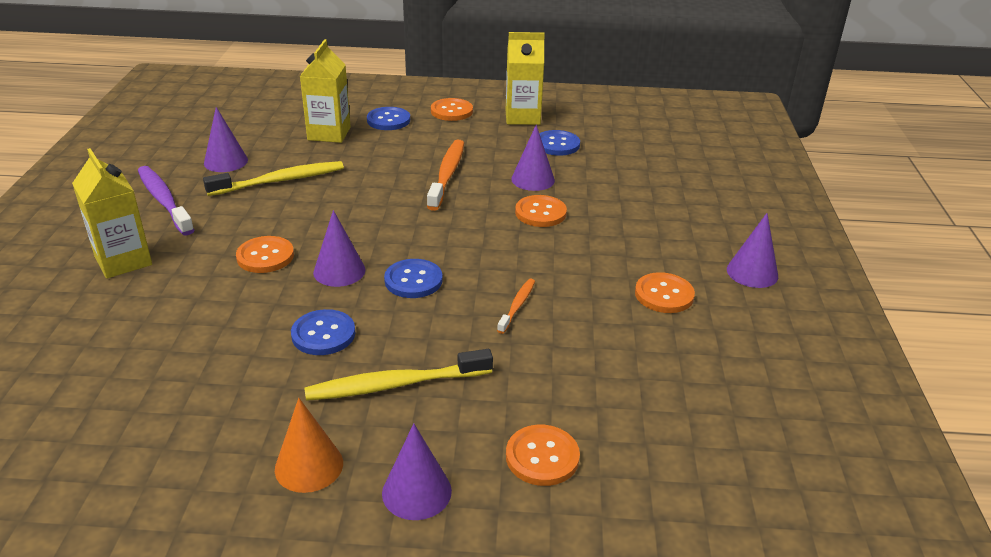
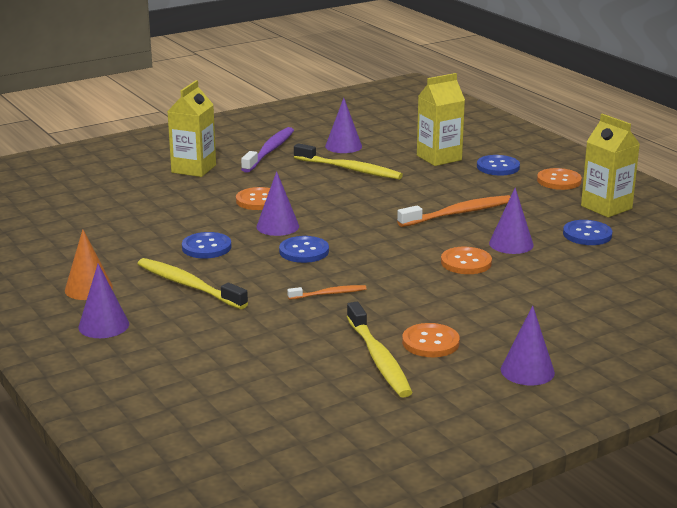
camera: 55 degrees right, 10 degrees down
(542, 457) = (180, 353): orange button -> none
(668, 334) = (379, 358): none -> yellow toothbrush

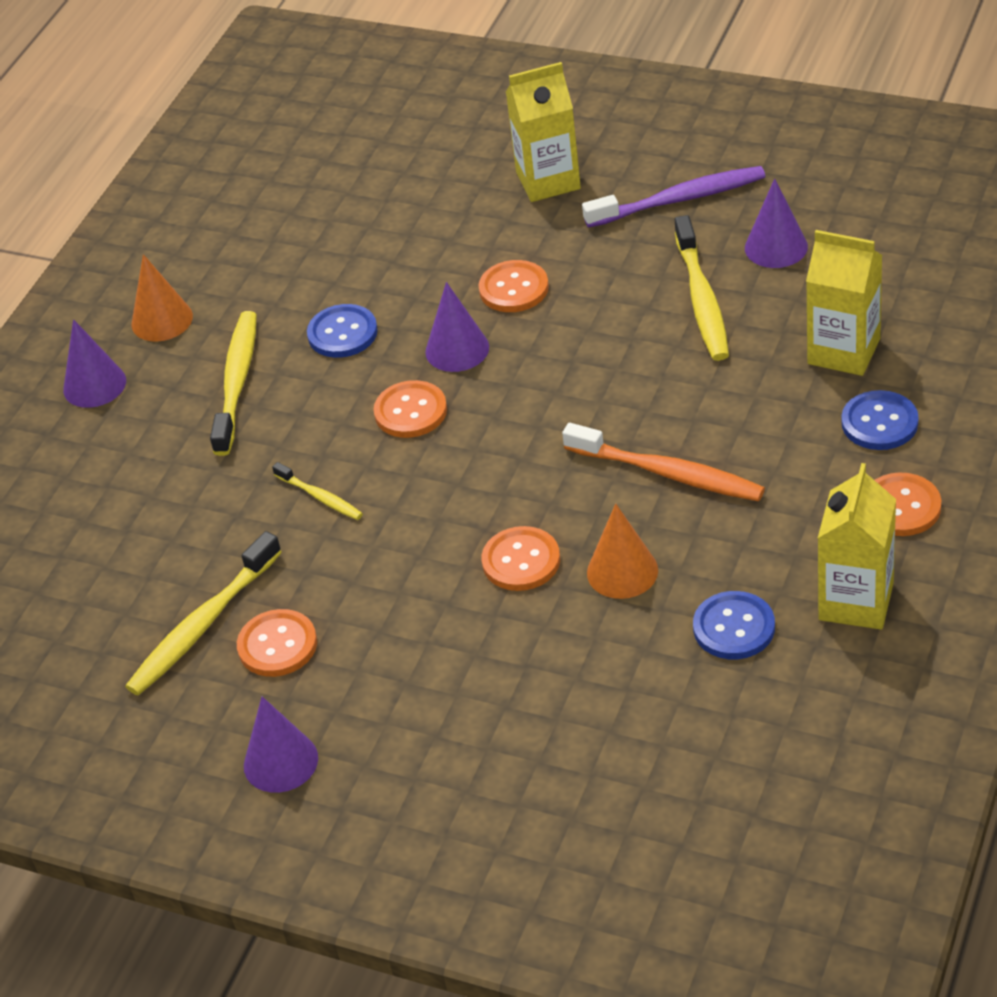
camera: 60 degrees right, 20 degrees up
(304, 251) = (410, 411): blue button -> orange button
(329, 294) = (320, 497): orange toothbrush -> yellow toothbrush
(511, 244) = (622, 571): purple cone -> orange cone

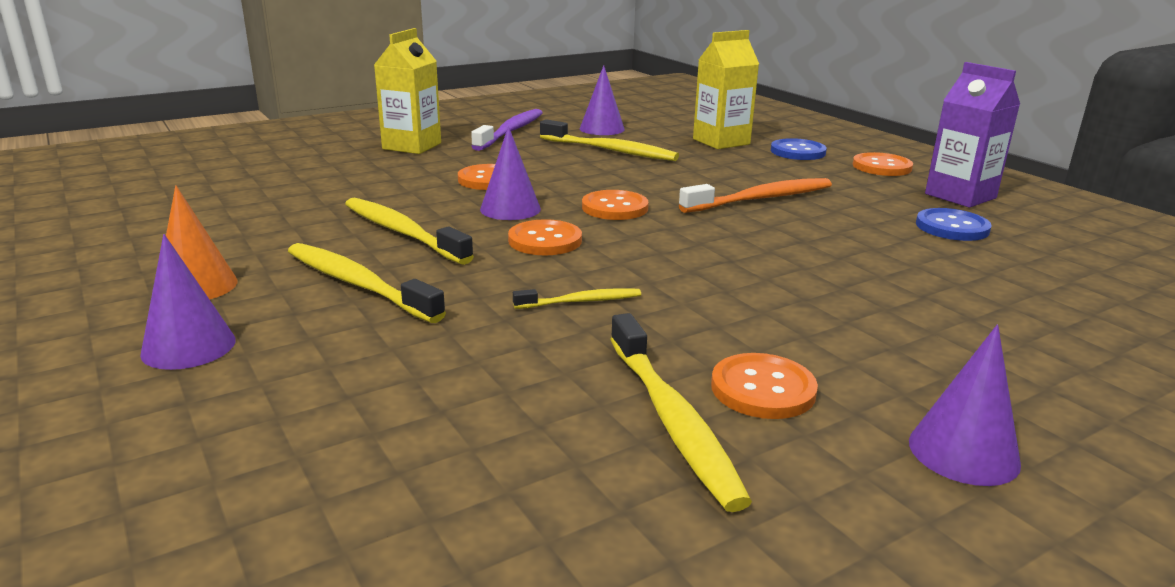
camera: 60 degrees left, 20 degrees down
(342, 333) = (402, 232): blue button -> yellow toothbrush
(521, 561) = (789, 260): orange button -> orange button (614, 208)
(622, 571) = (847, 237): orange cone -> none
(856, 601) = (960, 196): yellow carton -> purple carton

